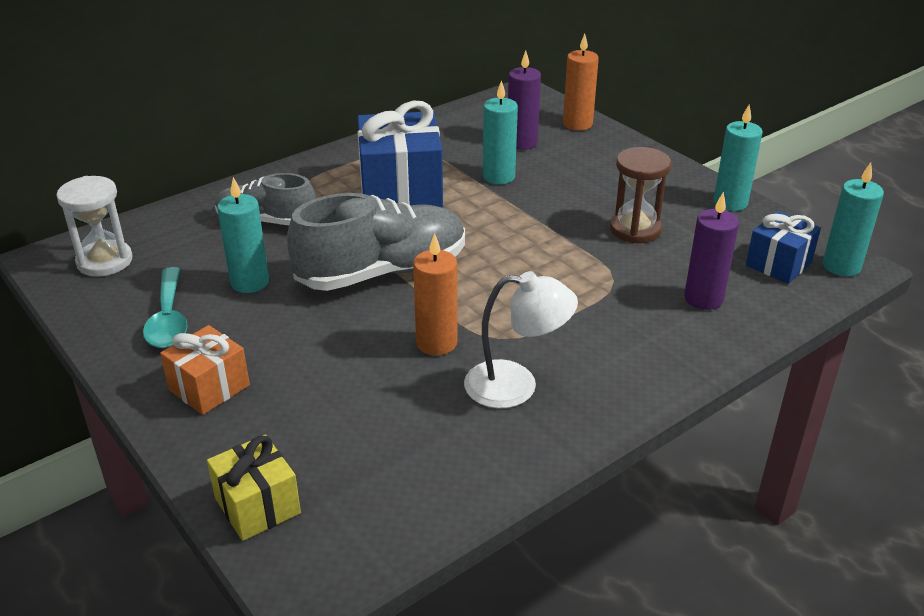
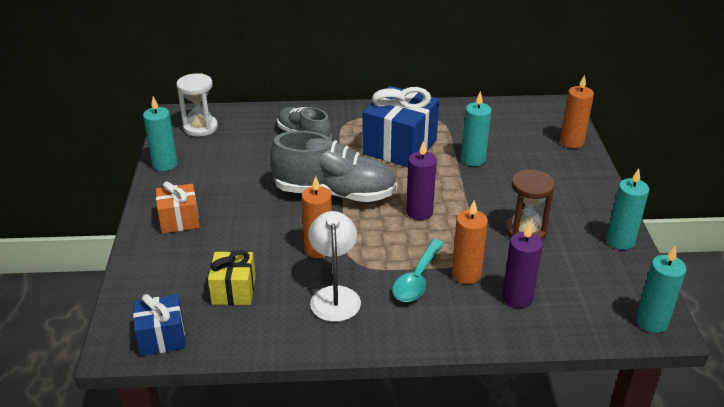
camera: 35 degrees right, 0 degrees up
(168, 319) = (198, 173): turquoise spoon -> turquoise spoon (417, 279)
(250, 282) = (258, 169): turquoise candle -> turquoise candle (165, 164)
(257, 505) = (138, 293): yellow gift -> yellow gift (234, 290)
(516, 386) = (335, 296): white lamp -> white lamp turned 135 degrees counterclockwise
(522, 143) = (515, 142): purple candle -> purple candle (419, 212)
(628, 298) = (466, 274): none -> orange candle
(778, 264) = (603, 299): blue gift -> blue gift (162, 337)

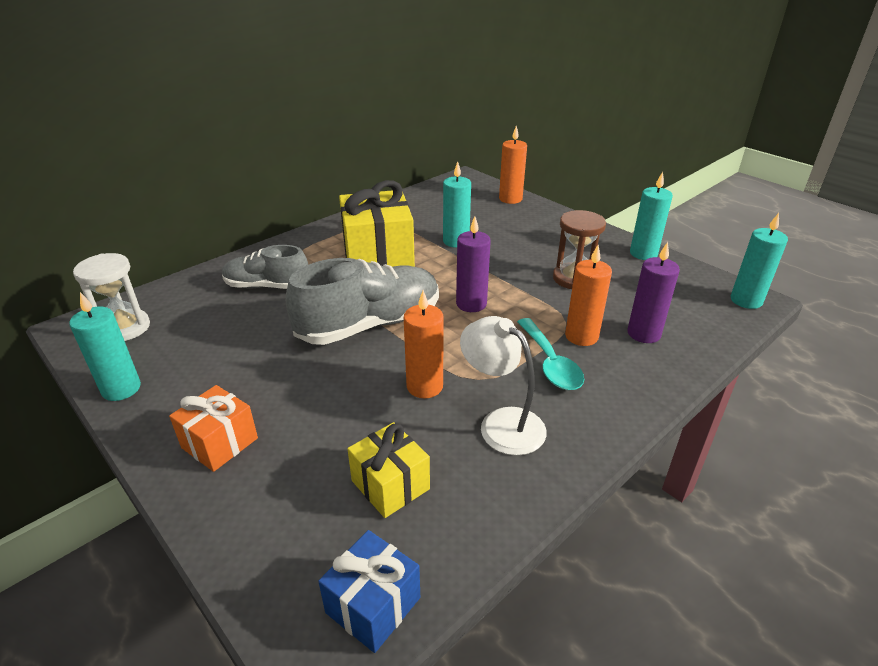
camera: 40 degrees left, 0 degrees up
(399, 147) = (378, 257): blue gift -> yellow gift

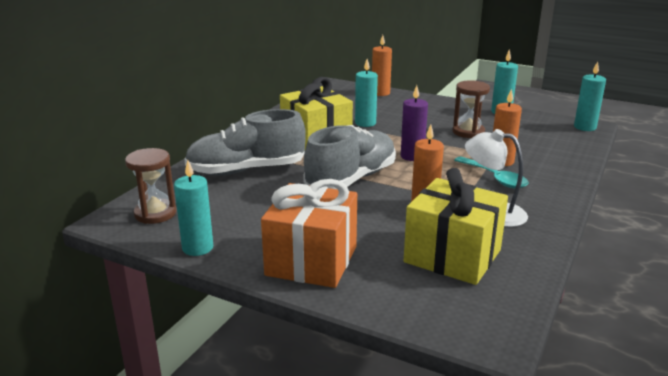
camera: 20 degrees left, 10 degrees down
(125, 328) = (155, 213): white hourglass -> brown hourglass
(220, 443) = (311, 260): orange gift -> orange gift, size x1.79
(267, 286) = (246, 170): grey shoe -> grey shoe, size x1.60
(373, 605) = (498, 310): blue gift -> none
(390, 485) = (452, 256): yellow gift -> yellow gift, size x1.79
(643, 333) = (538, 154): purple candle -> none

